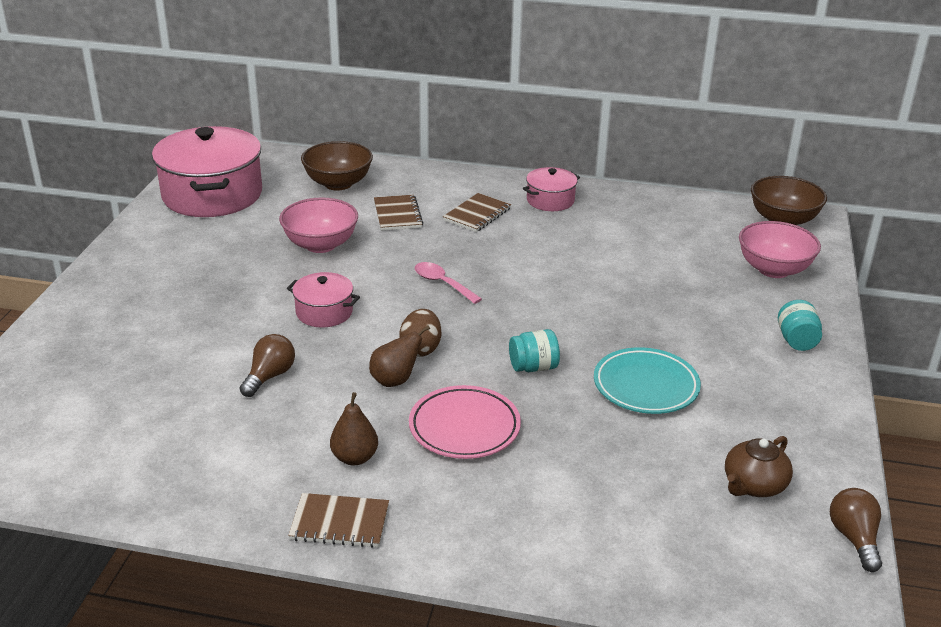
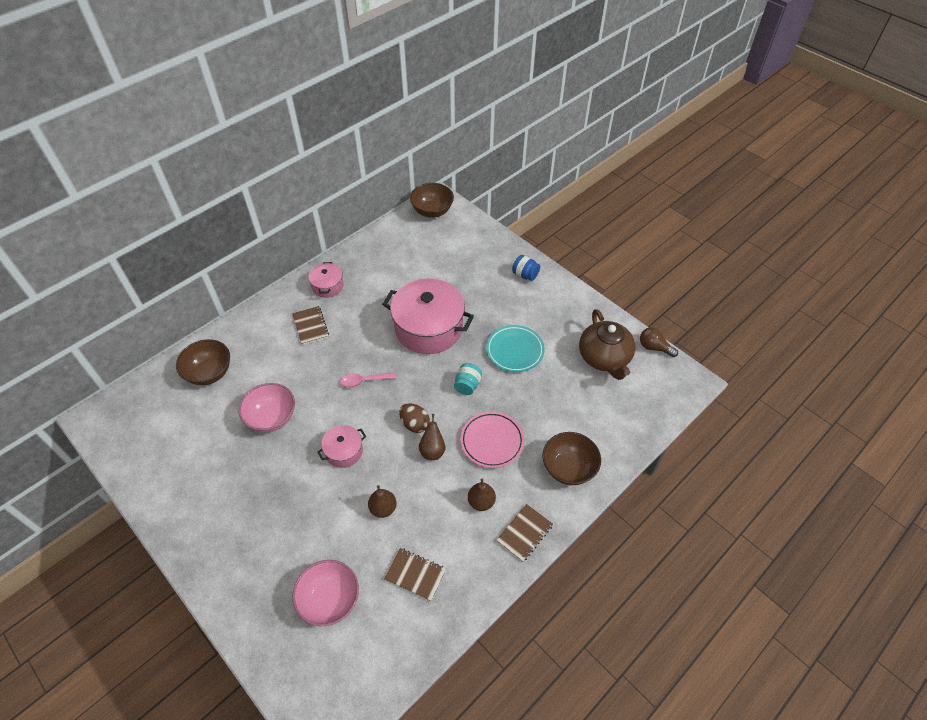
camera: 55 degrees left, 20 degrees up
(212, 195) = (154, 447): pink pot -> pink pot (428, 328)
(269, 376) = (383, 508): brown light bulb -> brown pear
(397, 214) = (275, 362): brown notebook -> brown notebook (415, 575)
(497, 526) = (568, 468): none -> brown bowl
(753, 485) = (604, 358): brown teapot -> brown teapot, size x1.68
(773, 269) = (467, 243): pink bowl -> pink bowl (330, 600)
(796, 341) = (525, 275): turquoise jar -> blue jar

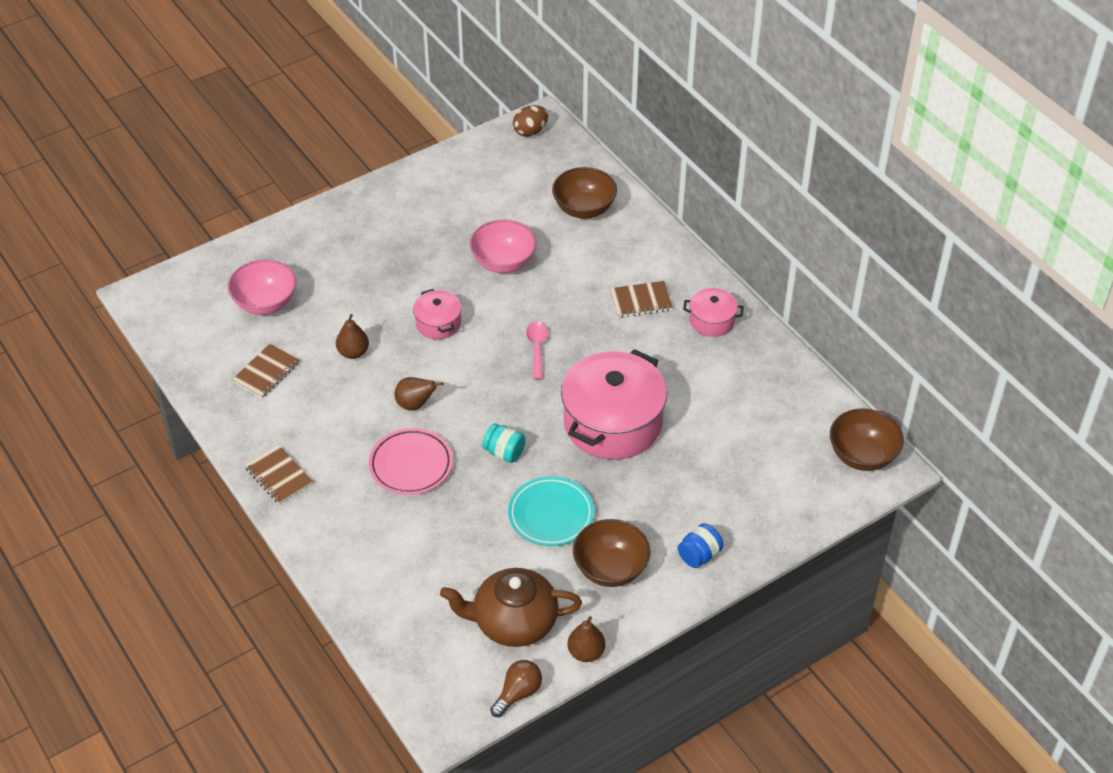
camera: 100 degrees right, 5 degrees down
(415, 424) = (458, 392): brown egg -> brown egg (530, 131)
(481, 502) = (332, 441): brown pear -> brown pear (586, 652)
(568, 468) = (348, 537): brown bowl -> brown bowl (610, 569)

